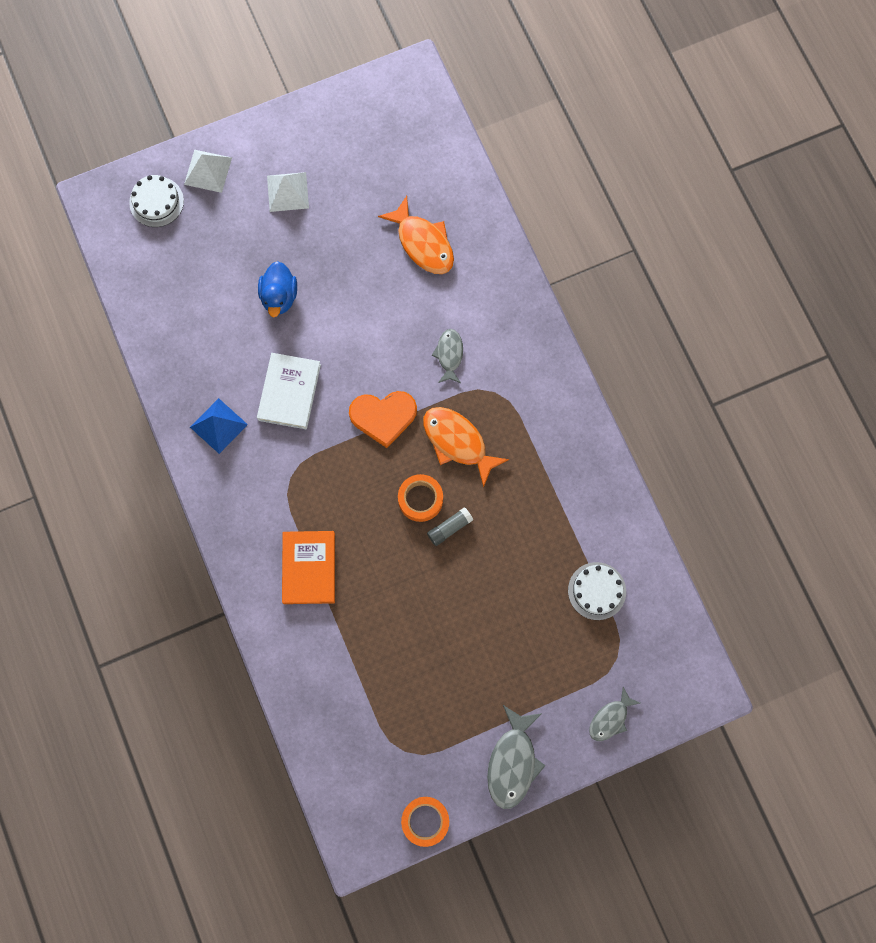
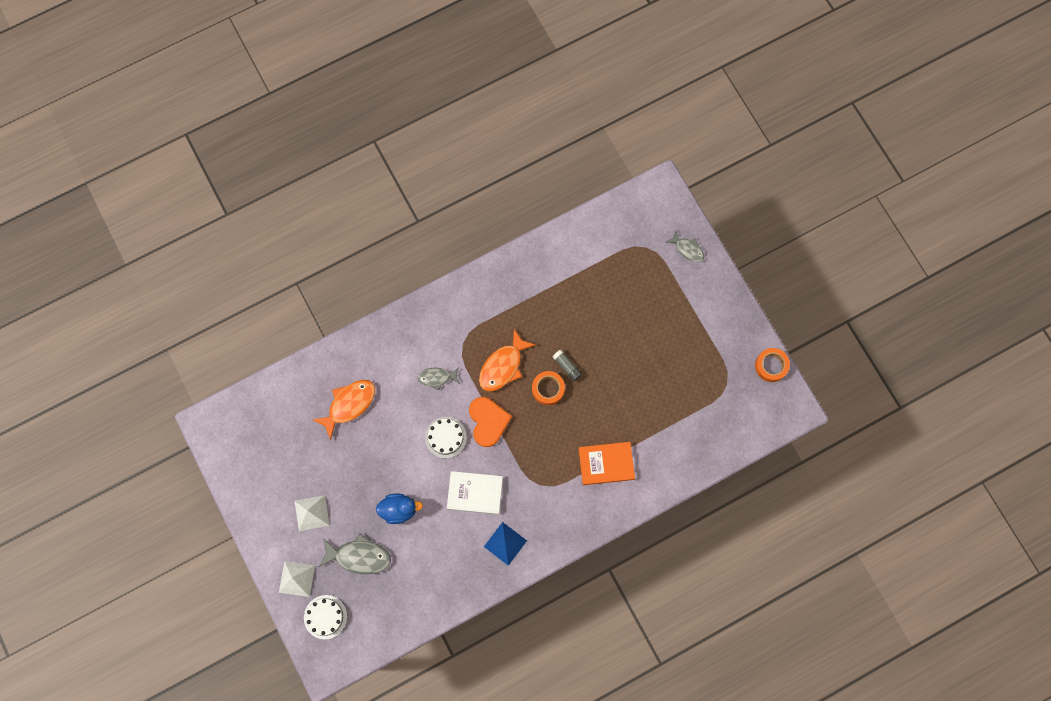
camera: 95 degrees left, 0 degrees up
(512, 762) = (724, 311): grey fish -> grey fish (359, 556)
(597, 591) = (601, 263): white cake -> white cake (446, 437)

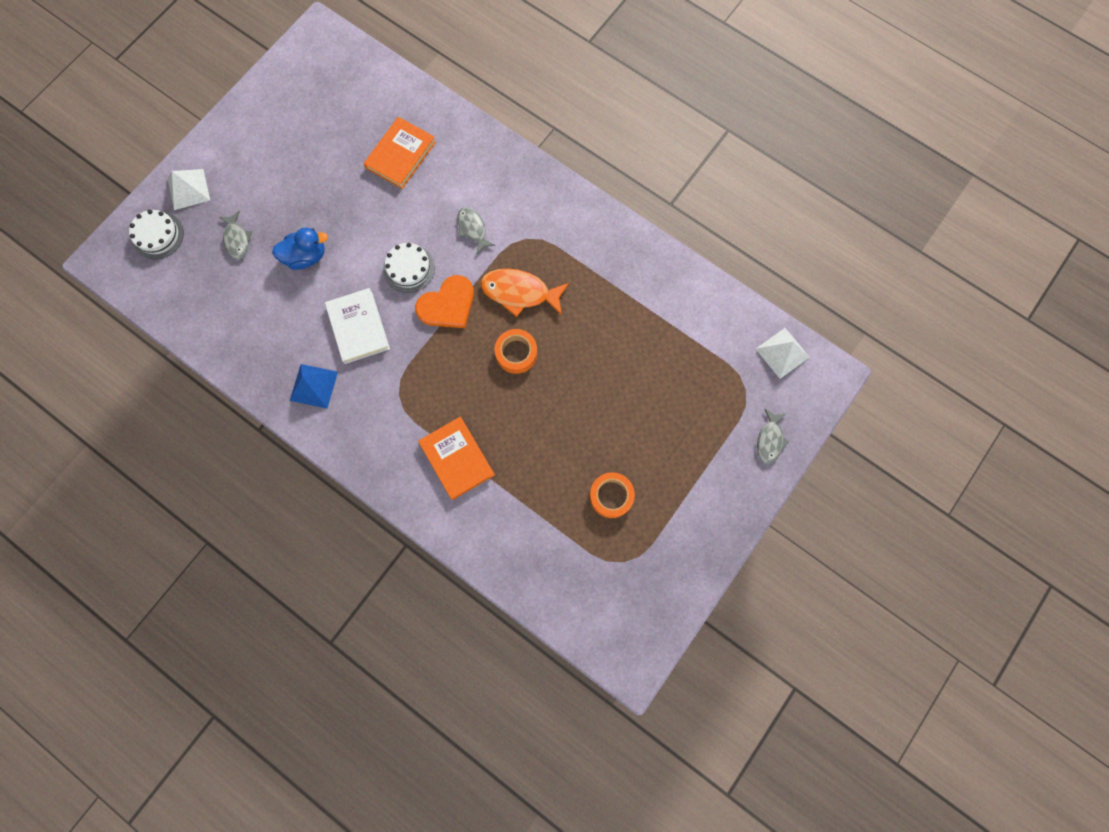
camera: 65 degrees right, 0 degrees up
(312, 513) = (266, 172): white pyramid -> white pyramid (782, 353)
(349, 405) = (401, 155): orange fish -> orange book
(359, 556) = (237, 239): grey fish -> grey fish, size x0.61
(399, 509) = (306, 256): blue duck -> blue duck turned 75 degrees counterclockwise
(567, 367) = (553, 363): grey glue stick -> none
(771, 366) = (674, 609): orange tape -> orange tape (611, 496)

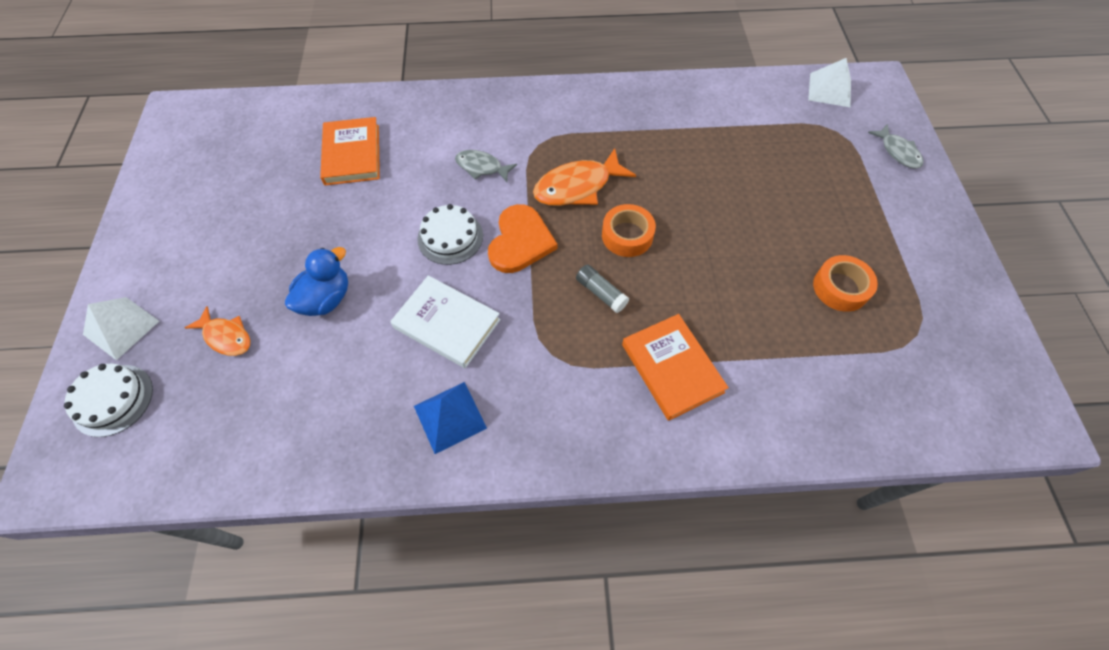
camera: 40 degrees left, 15 degrees down
(237, 239) = (226, 337): grey fish -> orange fish
(457, 459) = (672, 368): orange book -> orange book turned 45 degrees clockwise
(462, 379) = (601, 293): none -> grey glue stick

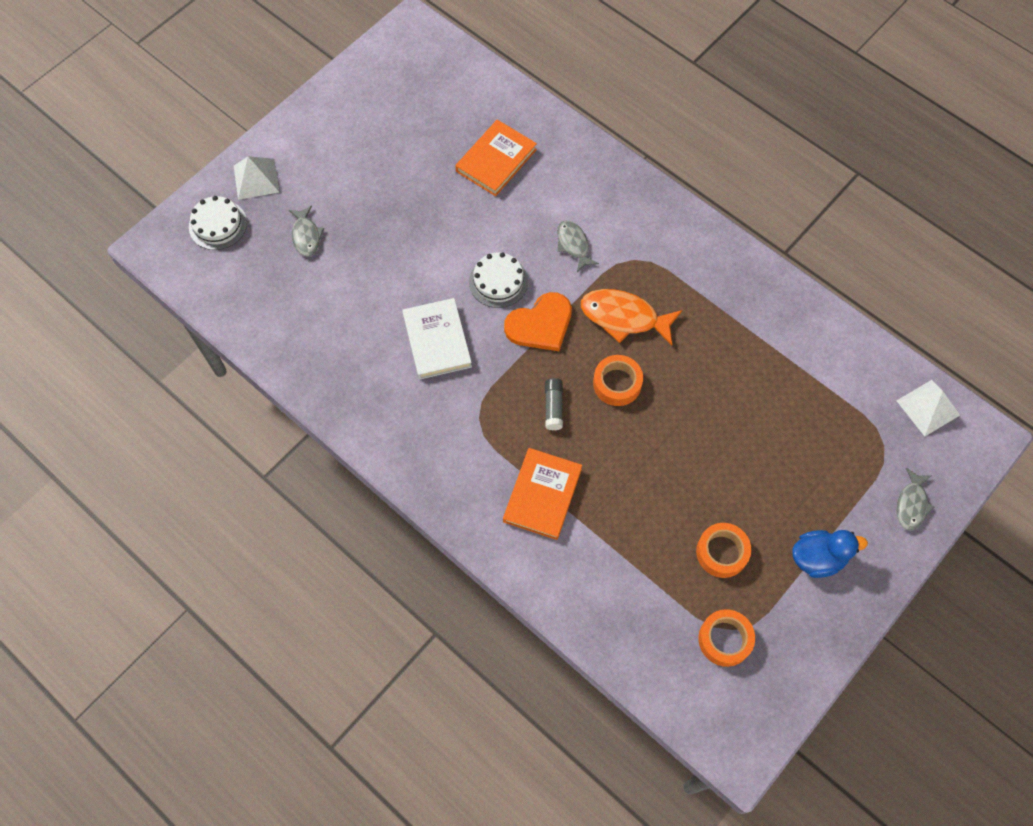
camera: 45 degrees right, 5 degrees up
(226, 337) = (306, 236): orange fish -> grey fish
(326, 299) = (382, 260): blue duck -> blue duck (818, 558)
(450, 417) = (382, 401): blue pyramid -> none
(922, 348) = (725, 639): none -> orange tape

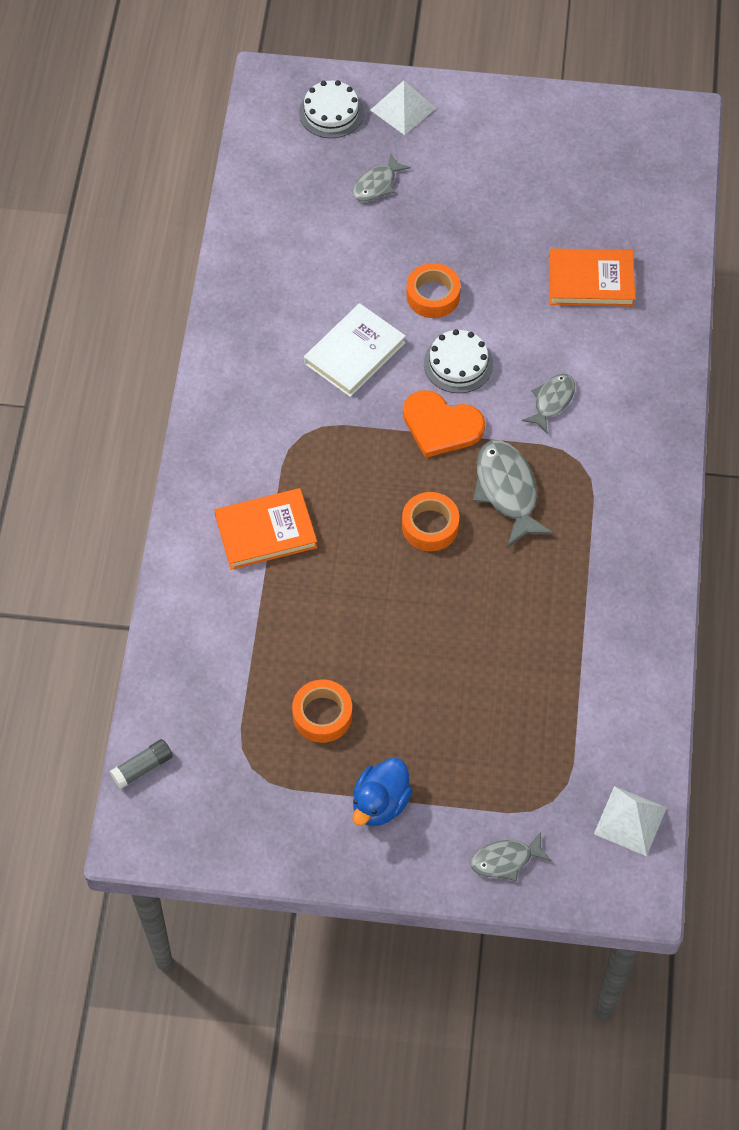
camera: 55 degrees right, 5 degrees down
(553, 407) = (362, 487): grey glue stick -> grey glue stick (143, 767)
(624, 317) = (507, 490): orange fish -> grey fish
(725, 639) = (236, 765): orange tape -> orange tape (433, 296)
(818, 558) = (380, 803): blue duck -> blue duck turned 75 degrees clockwise

